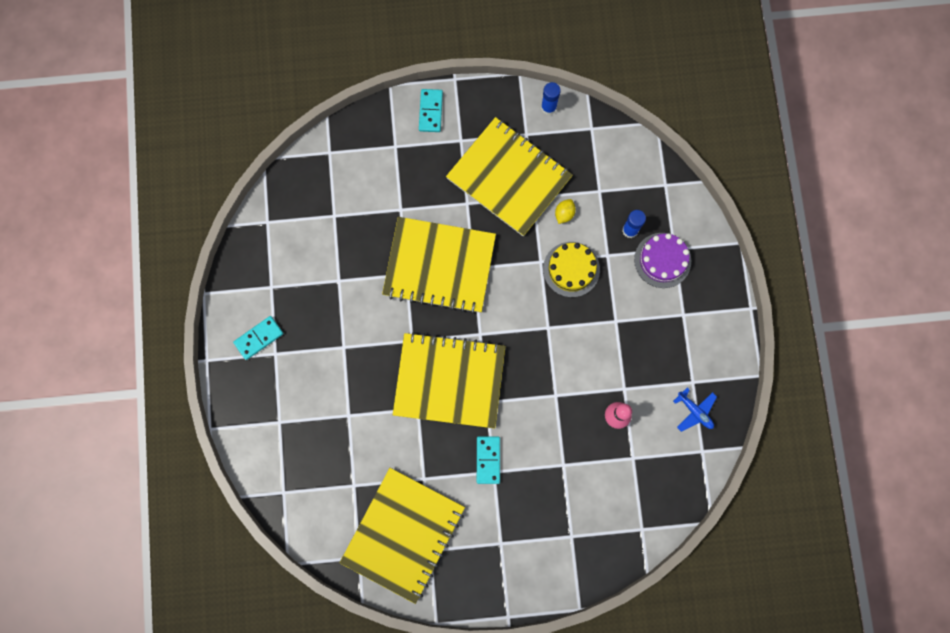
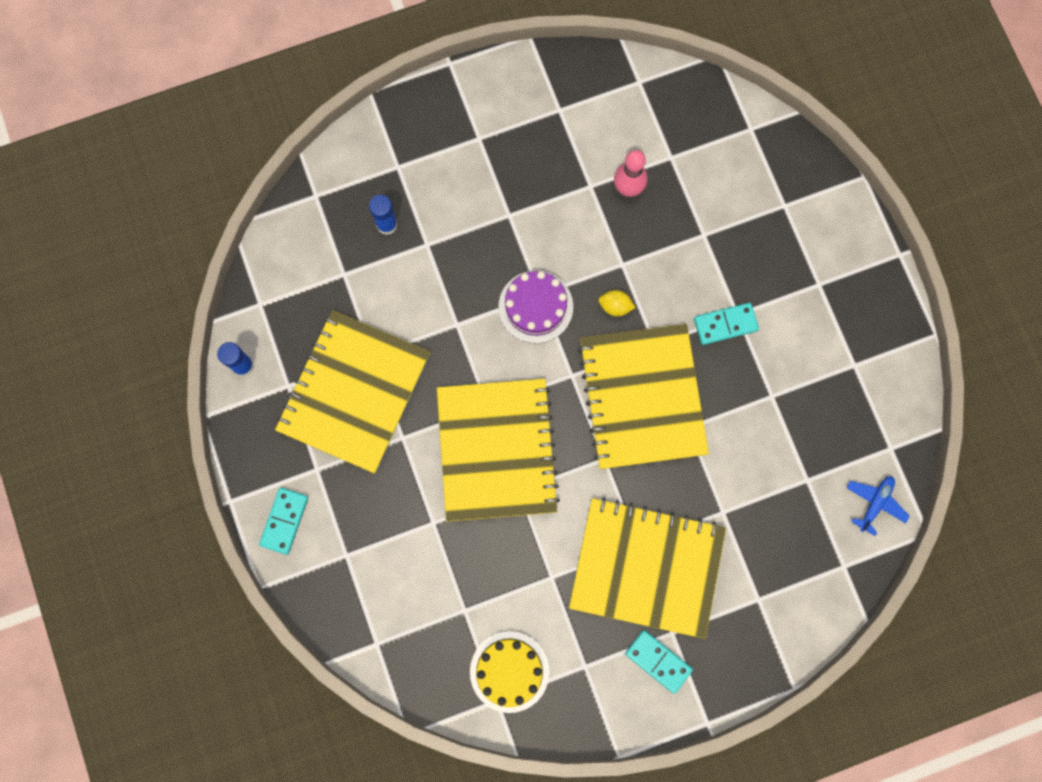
camera: 105 degrees left, 0 degrees up
(403, 534) = (846, 402): yellow notebook -> yellow notebook (646, 567)
(430, 111) = (284, 521): turquoise domino -> turquoise domino turned 60 degrees counterclockwise
(564, 214) = (385, 310): yellow lemon -> yellow lemon (615, 306)
(571, 269) = (457, 284): yellow cake -> yellow cake (509, 671)
(662, 260) = (416, 177): purple cake -> purple cake (535, 307)
(695, 411) = (594, 100): blue plane -> blue plane (875, 503)

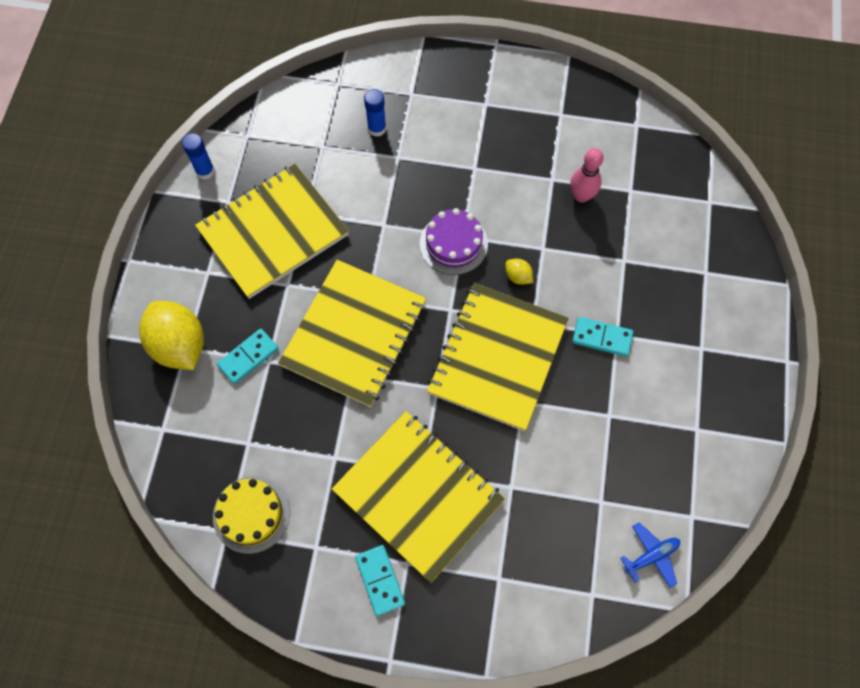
camera: 30 degrees right, 10 degrees down
(284, 521) = (158, 297): turquoise domino -> turquoise domino (248, 357)
(338, 556) = (180, 345): none -> yellow lemon

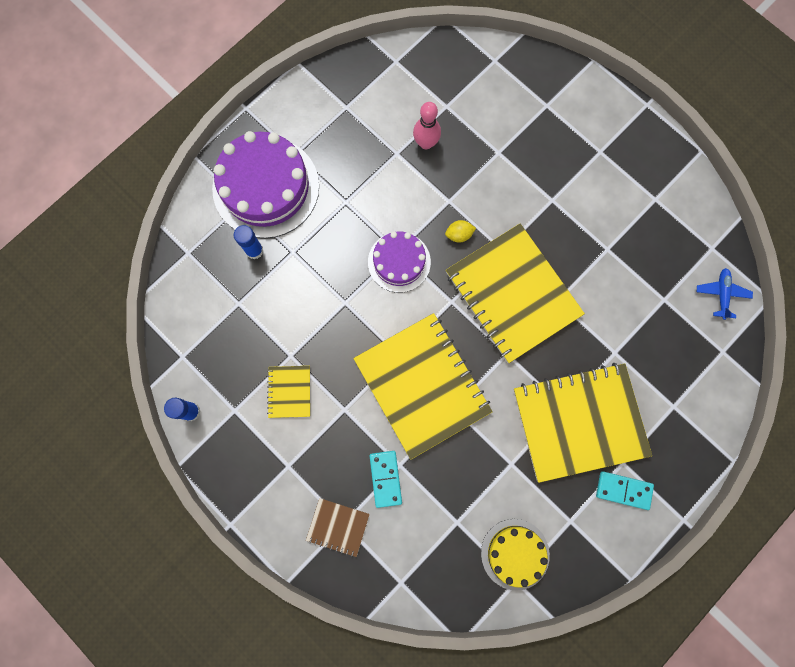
camera: 55 degrees left, 10 degrees up
(180, 345) = (338, 527): yellow lemon -> brown notebook
(273, 232) = (289, 392): yellow notebook -> yellow notebook, size x0.44
(438, 102) = (266, 187): none -> purple cake
(602, 337) = (547, 211): turquoise domino -> none

